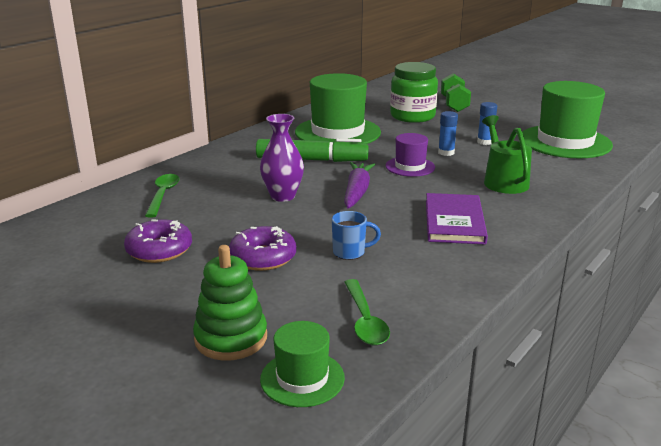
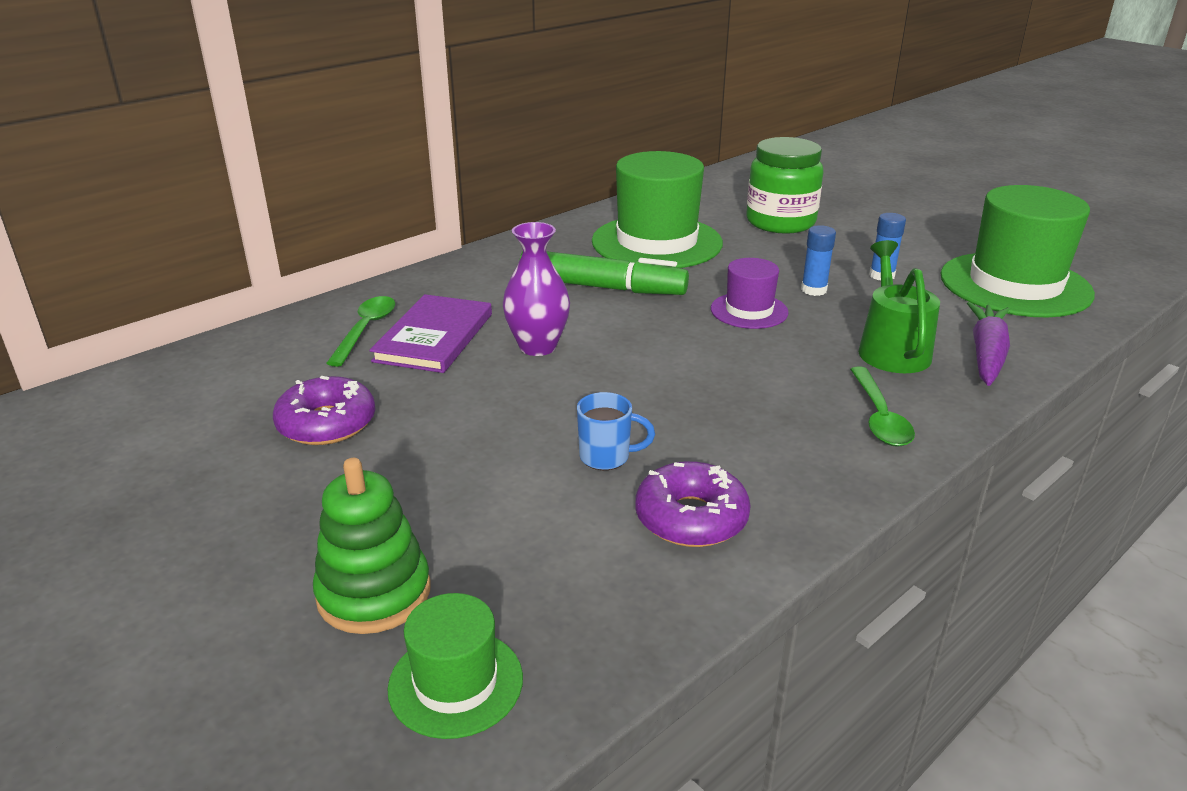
camera: 10 degrees right, 5 degrees up
(263, 257) = (472, 452): purple donut -> purple donut (691, 518)
(357, 192) = (652, 349): purple carrot -> purple carrot (986, 354)
(365, 321) = (589, 587): green spoon -> green spoon (879, 417)
(454, 104) = (852, 206): green dumbbell -> none
(454, 221) = (789, 416): purple book -> purple book (434, 337)

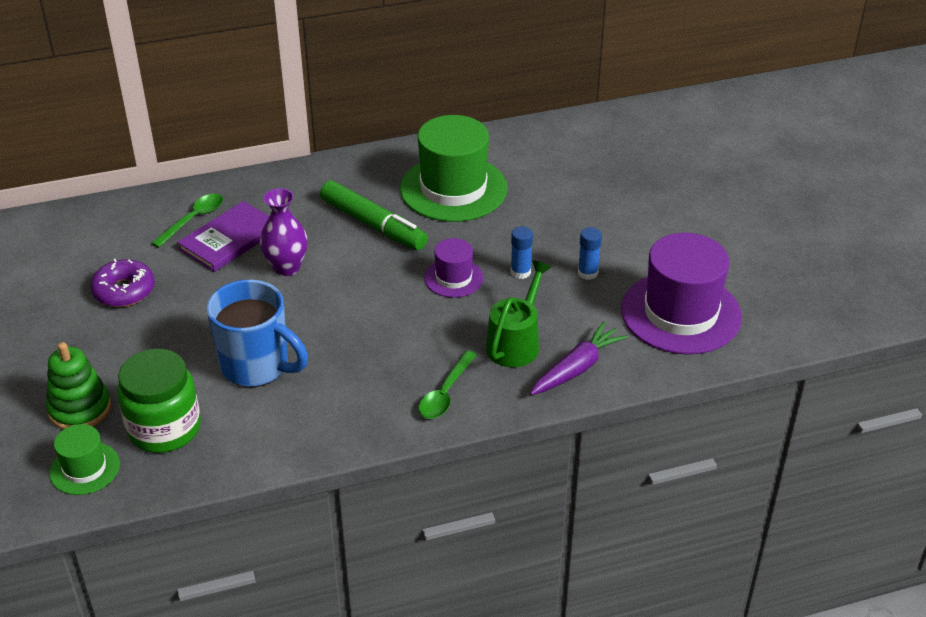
camera: 25 degrees right, 10 degrees up
(606, 457) = (257, 366): blue mug -> blue mug, size x2.14
(691, 518) = (267, 422): purple donut -> none
(780, 222) = (571, 192): green jar -> green jar (164, 428)
(1015, 285) = (681, 313): green hat -> purple hat

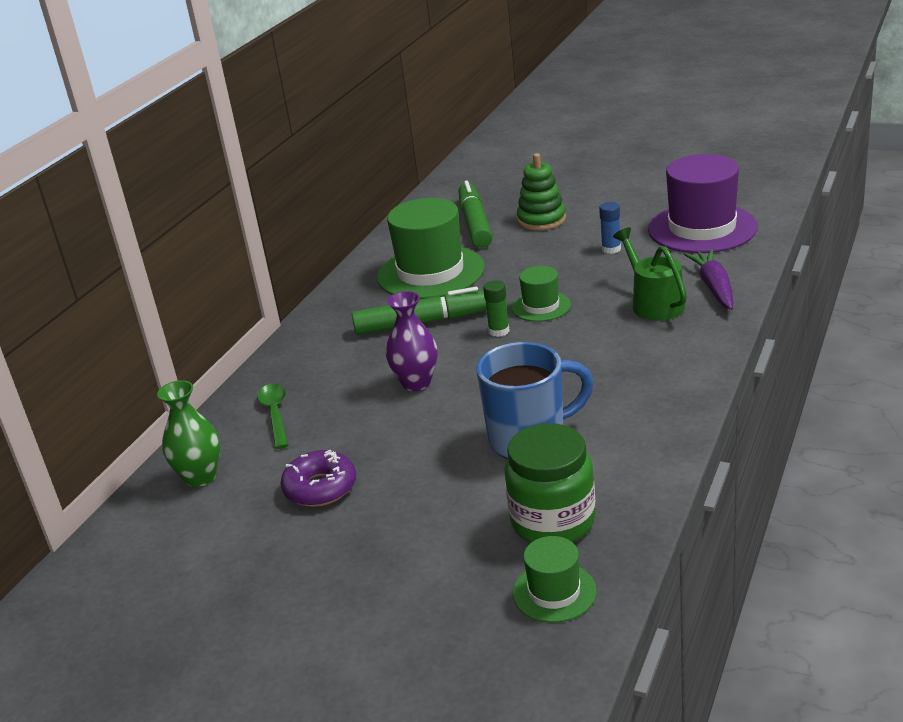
camera: 45 degrees left, 10 degrees down
(80, 409) = (461, 569): green stacking toy -> green stacking toy (541, 220)
(97, 227) = (200, 477): none -> green vase
(230, 239) = (334, 402): purple book -> none
(395, 273) = (499, 331): none -> green glue stick
(445, 393) = (677, 353): green spoon -> none
(453, 278) = (541, 306): purple hat -> green hat
(520, 272) = (573, 275): blue glue stick -> none
(557, 170) = (475, 223): none -> green marker

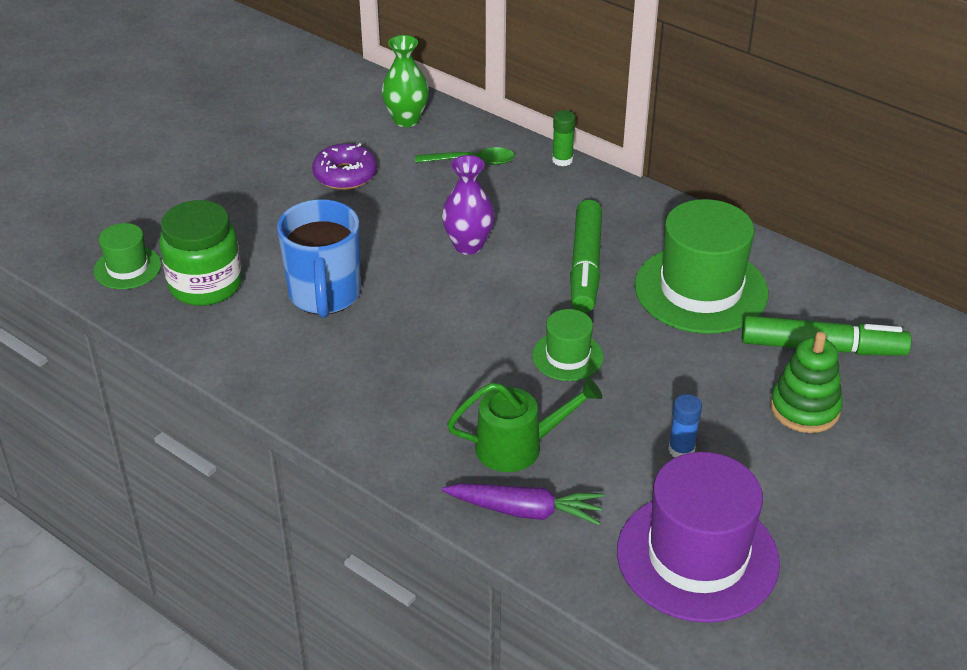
camera: 100 degrees right, 10 degrees up
(499, 331) = (532, 315): green glue stick -> green glue stick (562, 160)

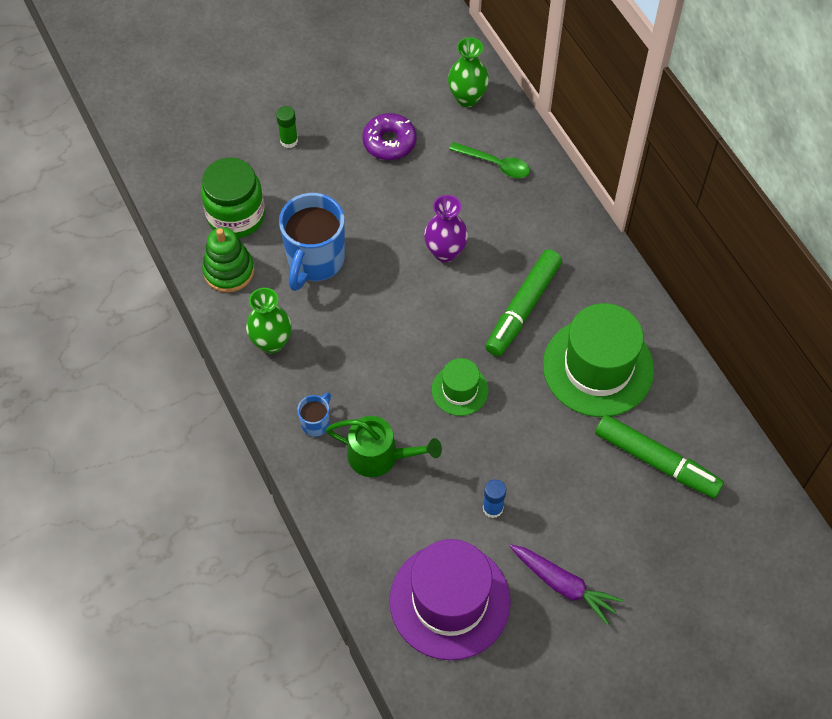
camera: 25 degrees right, 20 degrees up
(127, 268) = (189, 178): green hat -> none
(319, 384) = (271, 342): none -> green vase
(421, 441) = (316, 423): none -> blue mug
(525, 511) = (355, 512): purple carrot -> purple carrot (563, 585)
(562, 160) = (568, 190): green glue stick -> green glue stick (289, 141)
(804, 408) = (606, 511): green stacking toy -> green stacking toy (229, 271)

